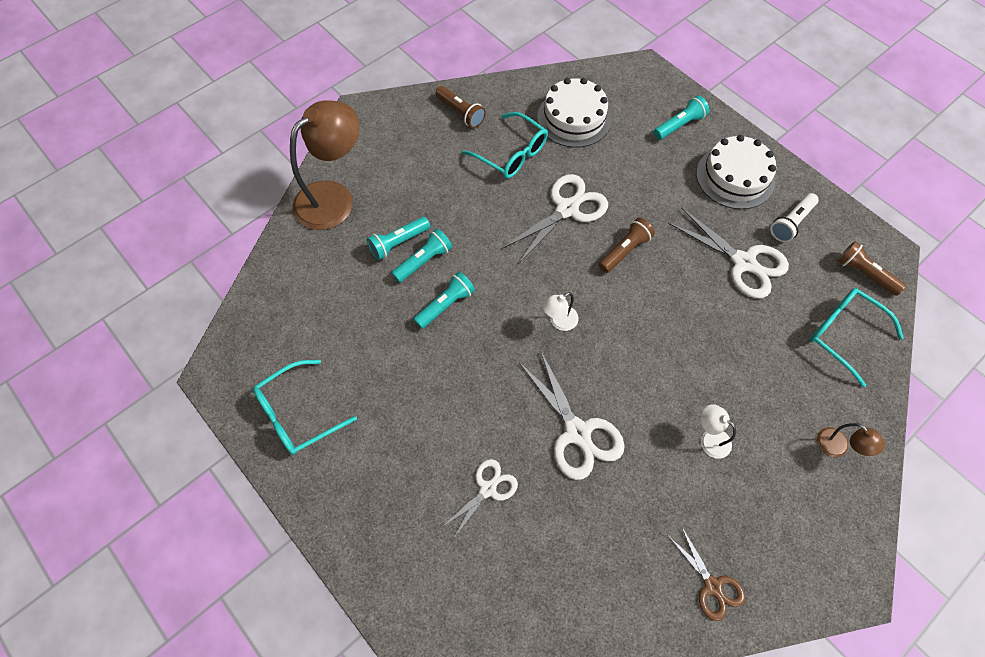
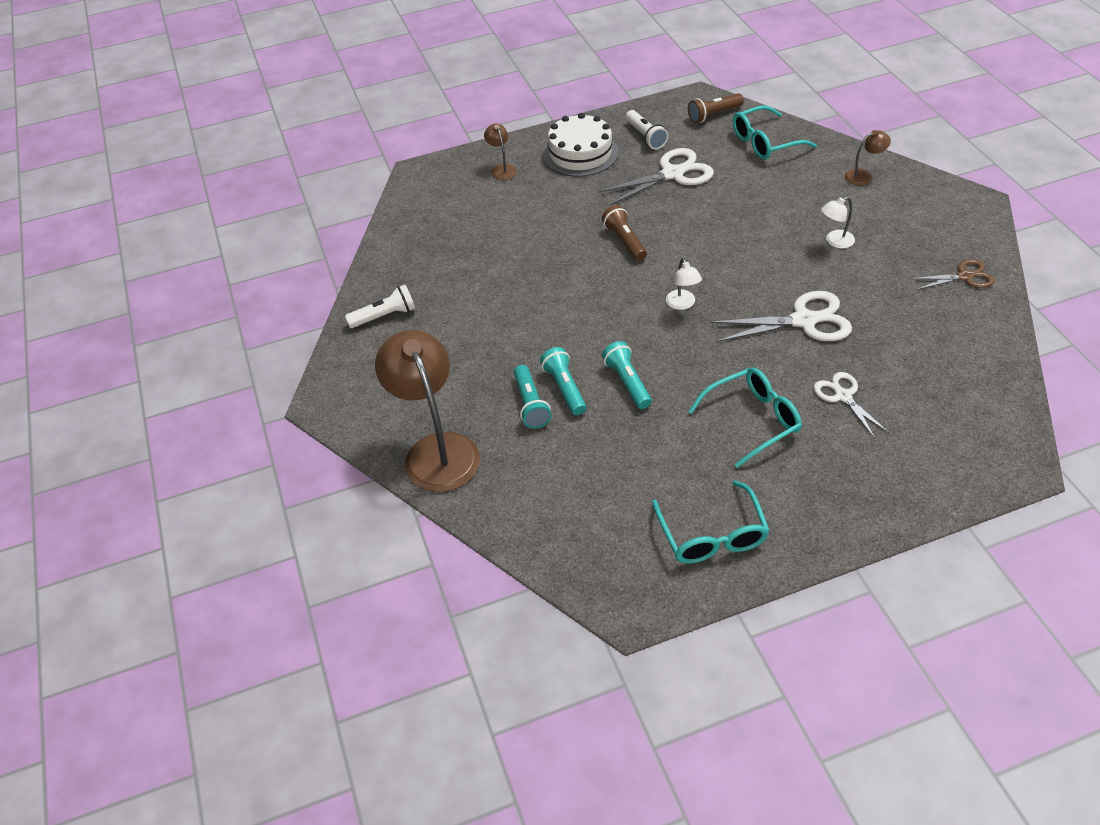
camera: 65 degrees left, 15 degrees down
(461, 113) = (384, 316): brown flashlight -> white flashlight
(511, 154) = (465, 289): turquoise glasses -> turquoise glasses (753, 420)
(567, 209) = (557, 267): white scissors -> none
(574, 118) = (448, 234): white cake -> none
(679, 125) = (502, 169): turquoise flashlight -> brown lamp

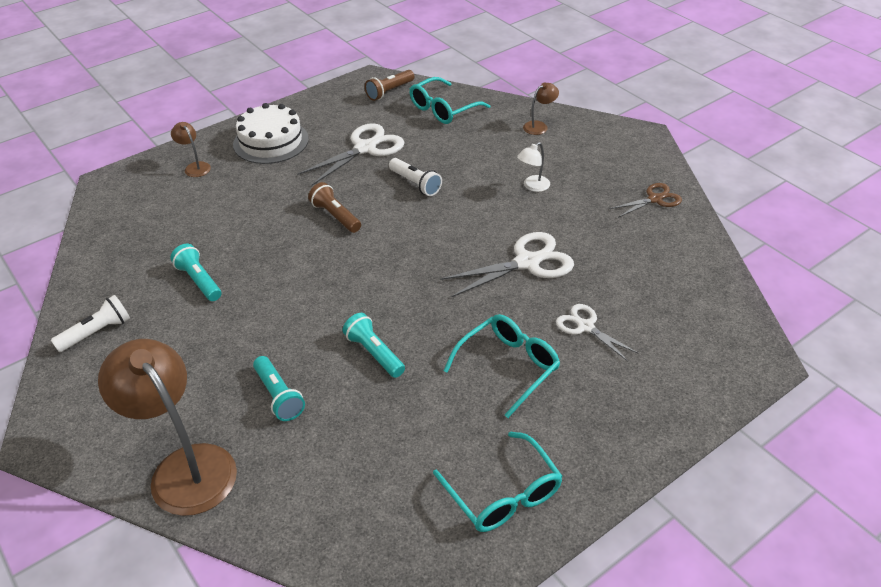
camera: 20 degrees left, 5 degrees down
(565, 388) = (311, 372): turquoise flashlight -> turquoise flashlight (199, 281)
(645, 137) = (330, 118): white flashlight -> white flashlight (415, 184)
(682, 304) = (408, 267): white lamp -> none

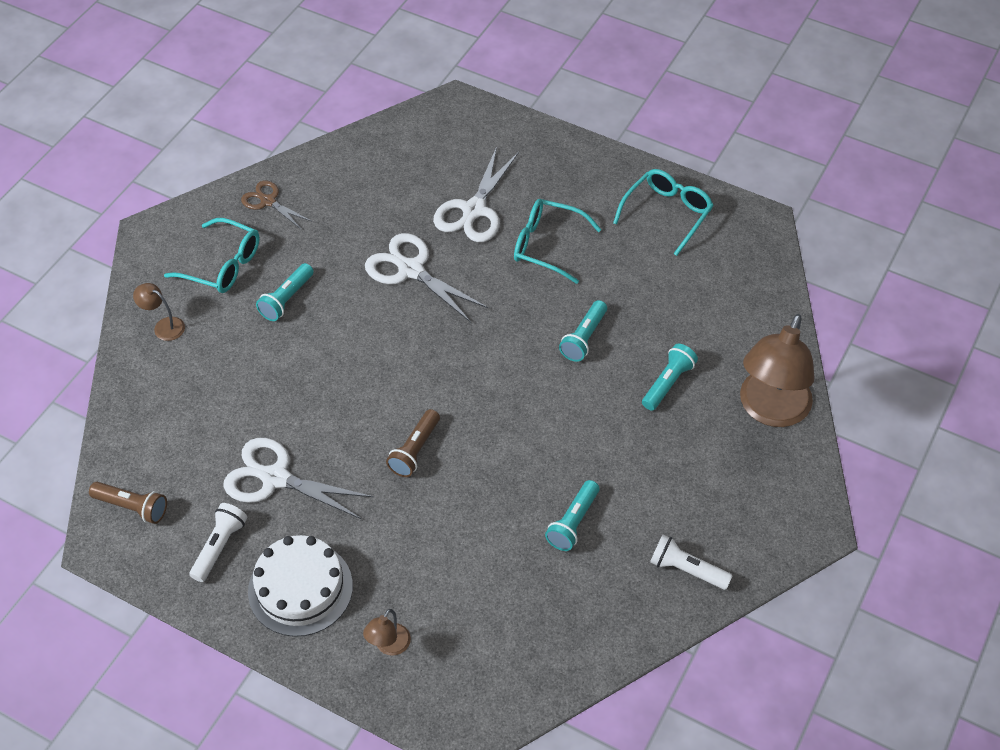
camera: 115 degrees left, 10 degrees up
(415, 184) = (325, 401): white flashlight -> white flashlight (219, 547)
(443, 109) = (158, 432): turquoise glasses -> turquoise glasses (223, 265)
(532, 186) = (286, 299): white lamp -> turquoise flashlight
(585, 327) = (474, 210): white scissors -> white scissors, size x1.65

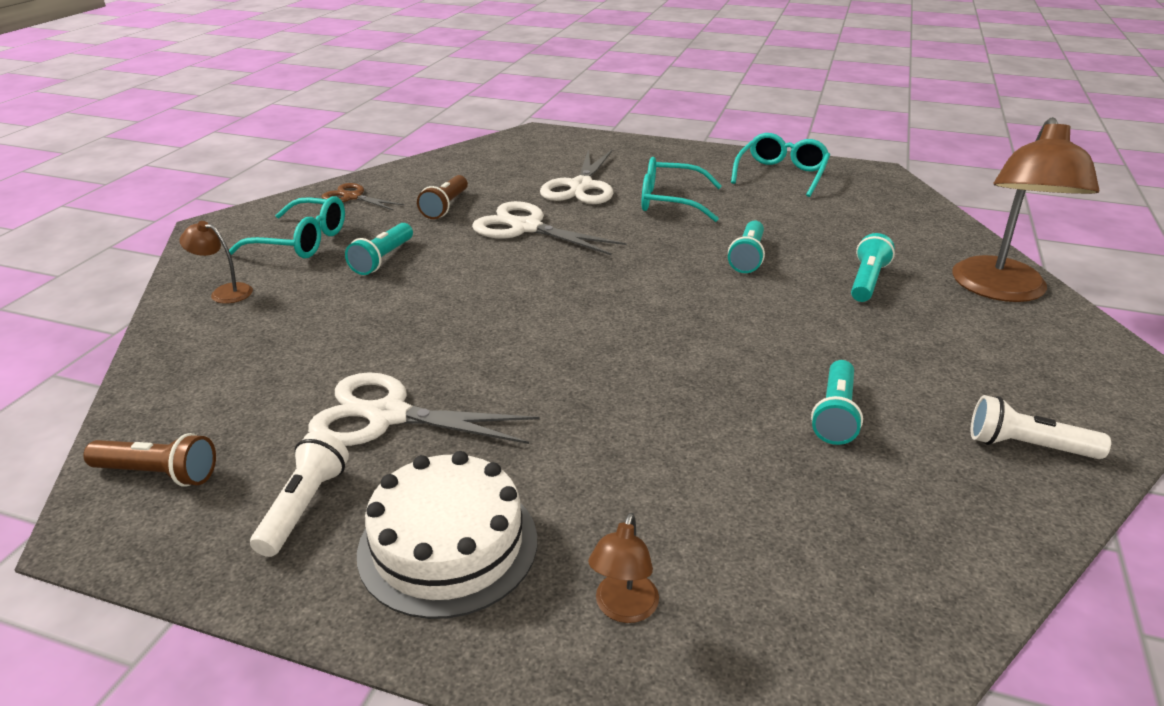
camera: 10 degrees left, 20 degrees down
(415, 450) = (582, 367): brown flashlight -> brown flashlight (445, 206)

